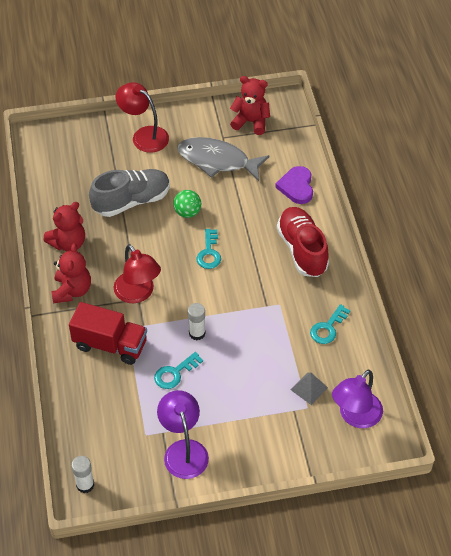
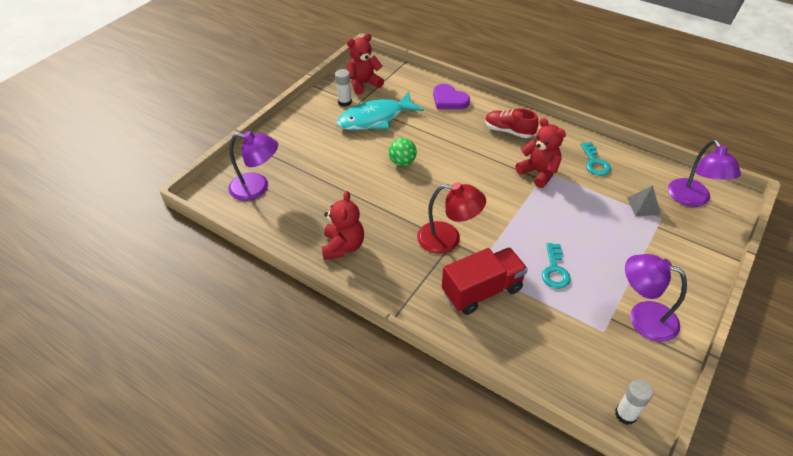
camera: 45 degrees left, 5 degrees down
(69, 156) = (257, 188): none -> purple lamp
(72, 290) = (396, 277): red teddy bear -> red teddy bear (538, 173)
(131, 201) = (351, 183): grey shoe -> none
(144, 135) = (299, 137): red lamp -> none
(197, 333) = (527, 231): white glue stick -> white glue stick (344, 102)
(209, 253) = (455, 176): turquoise key -> none
(217, 161) = (375, 119): grey fish -> turquoise fish
(302, 250) = (509, 131): red shoe -> red shoe, size x0.66

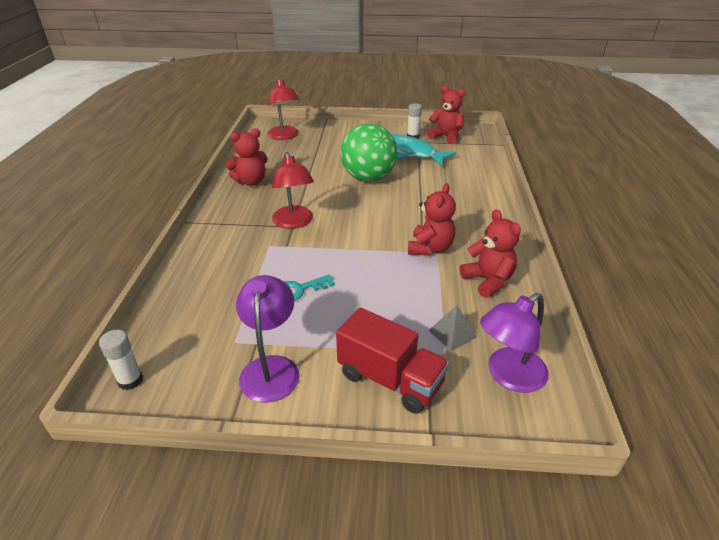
camera: 60 degrees right, 10 degrees down
(257, 188) = (284, 136): purple lamp -> red lamp
(402, 162) = (368, 178): green ball -> green ball, size x2.09
(449, 100) = (477, 176): purple heart -> none
(482, 291) = (244, 255): red truck -> red truck (390, 379)
(509, 131) = (472, 217): red shoe -> none
(595, 162) = (488, 281): turquoise key -> red teddy bear

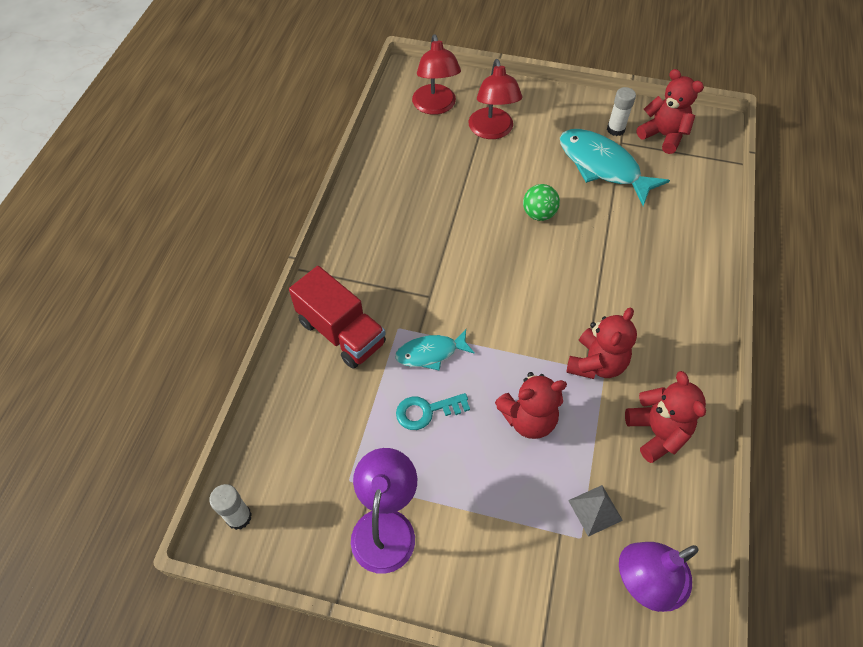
camera: 10 degrees right, 20 degrees up
(251, 182) = (383, 200): red teddy bear -> red teddy bear (528, 419)
(294, 223) = (432, 290): red lamp -> red lamp (492, 131)
(297, 256) = (430, 353): none -> turquoise fish
(368, 178) = (538, 214): green ball -> green ball, size x0.48
(390, 379) = (512, 565): red truck -> red truck (341, 332)

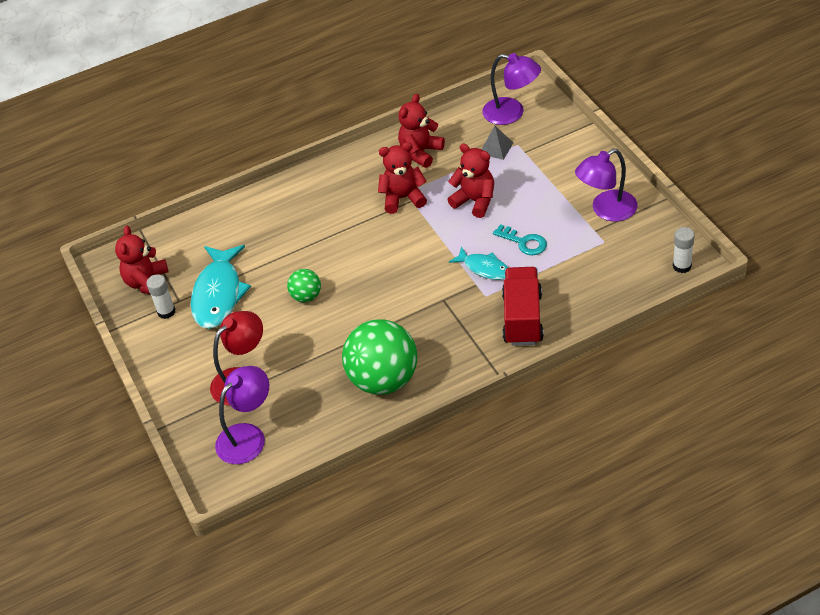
camera: 125 degrees left, 10 degrees down
(393, 202) = (383, 380): none -> green ball
(435, 106) = (248, 436): red lamp -> purple lamp

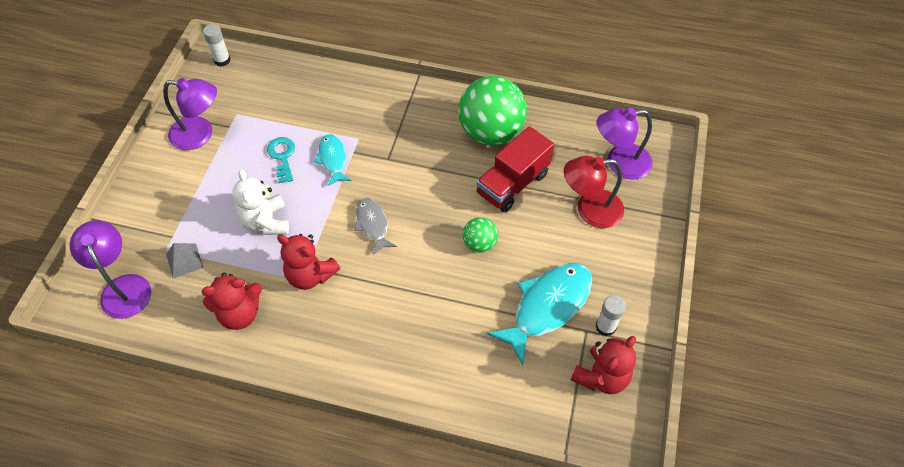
camera: 145 degrees left, 10 degrees up
(398, 252) = (372, 224): none -> grey fish
(475, 201) = (266, 222): red teddy bear -> white teddy bear
(522, 318) = (357, 104): red truck -> red truck (512, 184)

